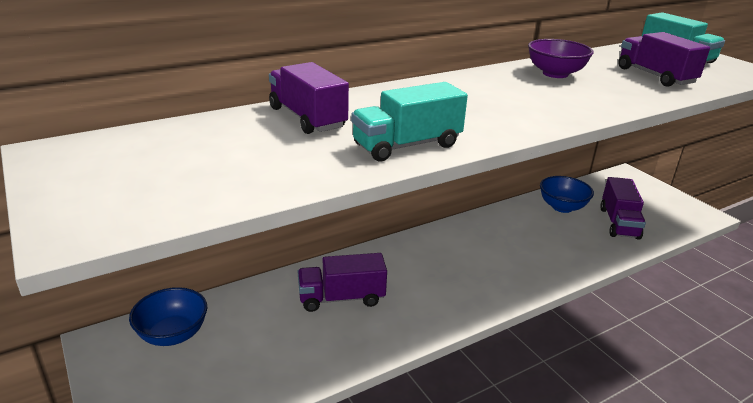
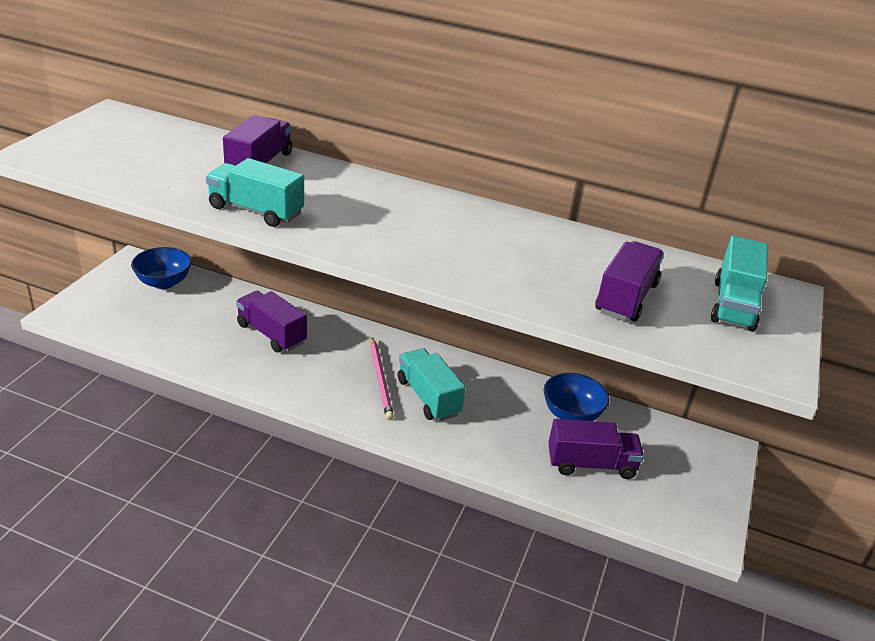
camera: 50 degrees right, 5 degrees up
(461, 267) = (380, 380): none -> pink pencil
(501, 254) = (428, 397): none -> turquoise truck
(555, 74) = (533, 240): purple bowl -> none
(619, 223) = (591, 464): purple truck -> purple truck turned 150 degrees counterclockwise

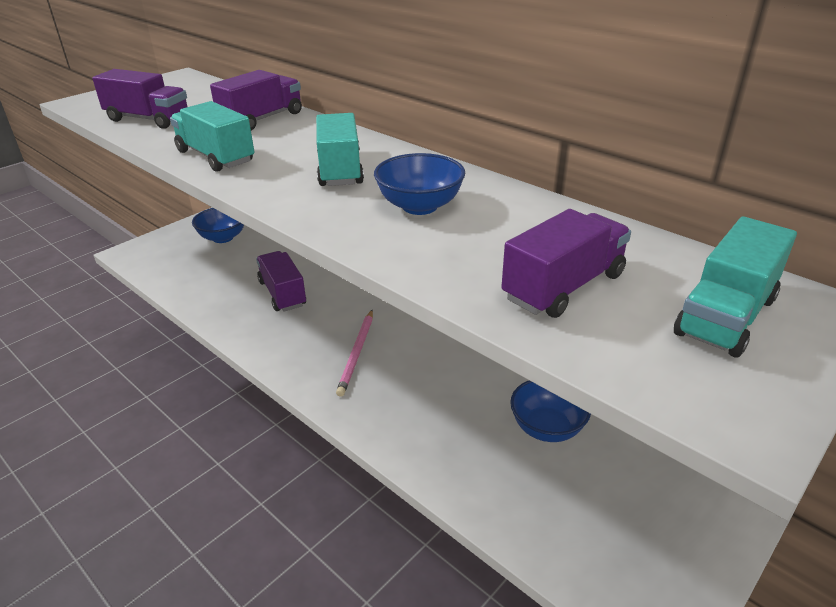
camera: 25 degrees right, 0 degrees up
(428, 397) = (394, 379): turquoise truck -> turquoise truck (340, 170)
(478, 244) = (420, 206): none -> blue bowl
(591, 464) = (541, 494): purple truck -> purple truck (148, 119)

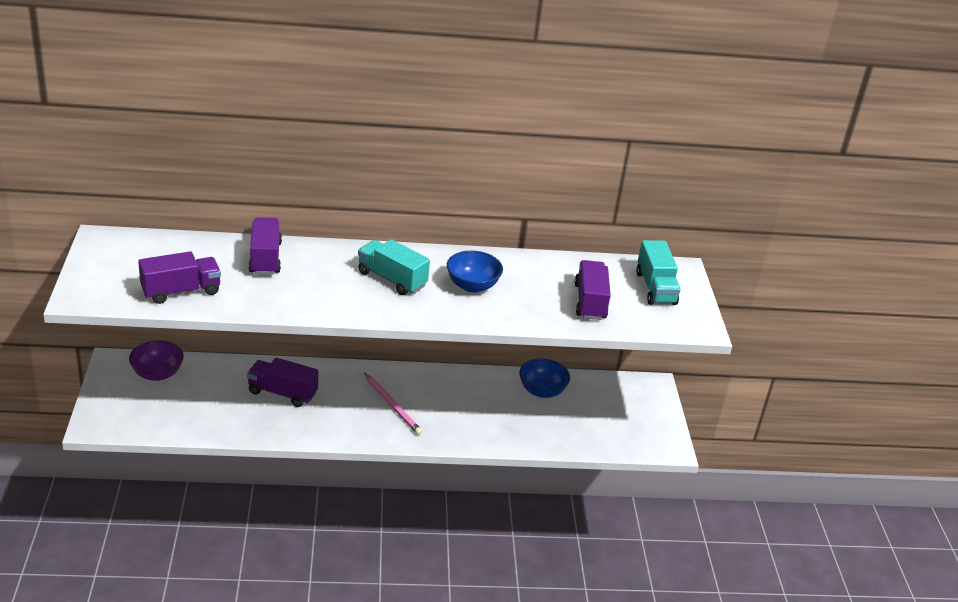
camera: 50 degrees left, 0 degrees up
(215, 157) = (300, 301): turquoise truck -> none
(223, 238) = (157, 374): blue bowl -> purple bowl

